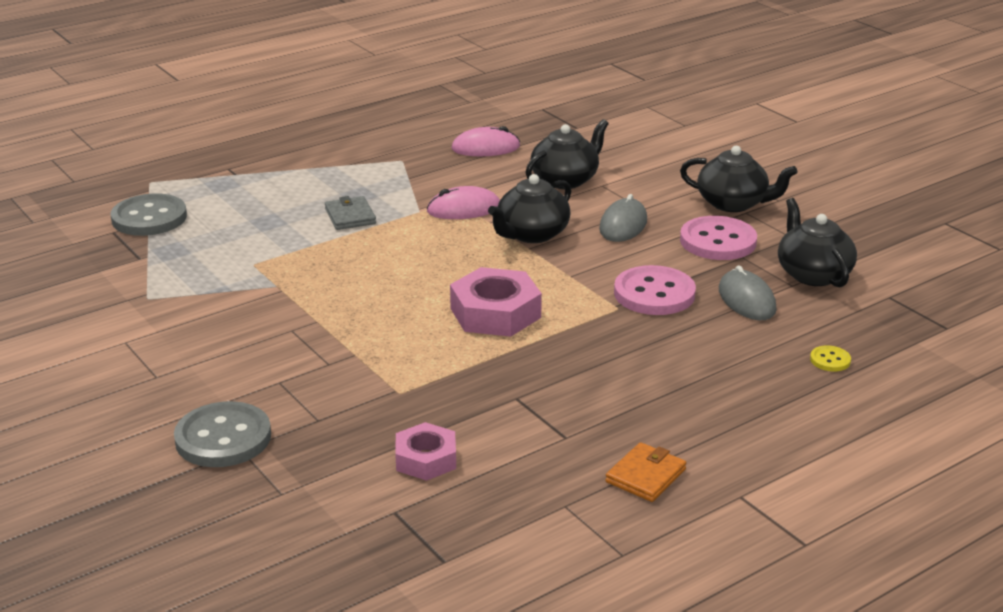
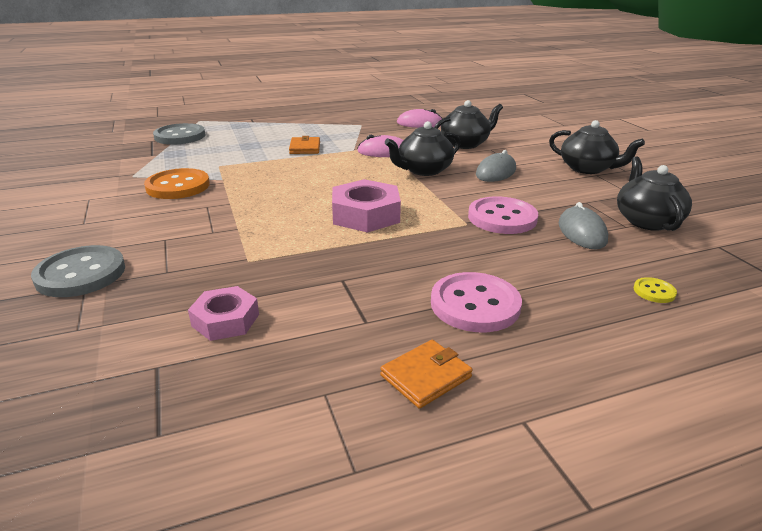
camera: 15 degrees right, 0 degrees up
(227, 305) = (178, 186): none -> orange button
(350, 216) = (305, 148): grey wallet -> orange wallet
(718, 241) = (568, 190): pink button -> pink button (475, 304)

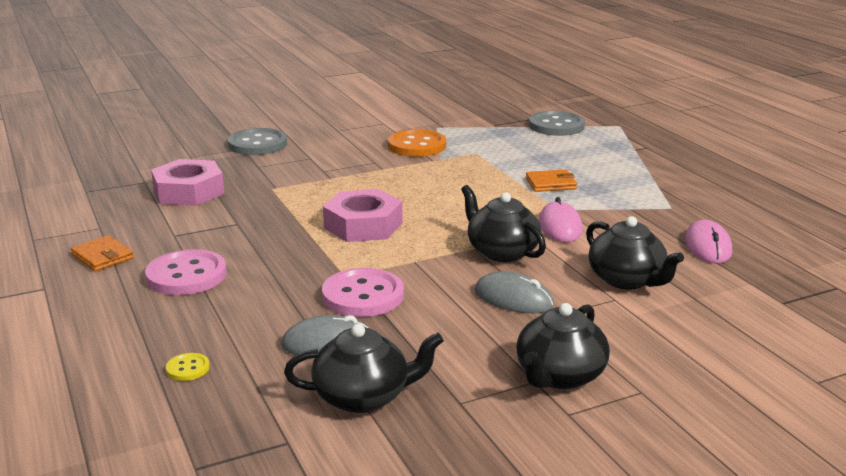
camera: 85 degrees right, 5 degrees down
(225, 320) = (189, 192): pink nut -> pink nut, size x1.58

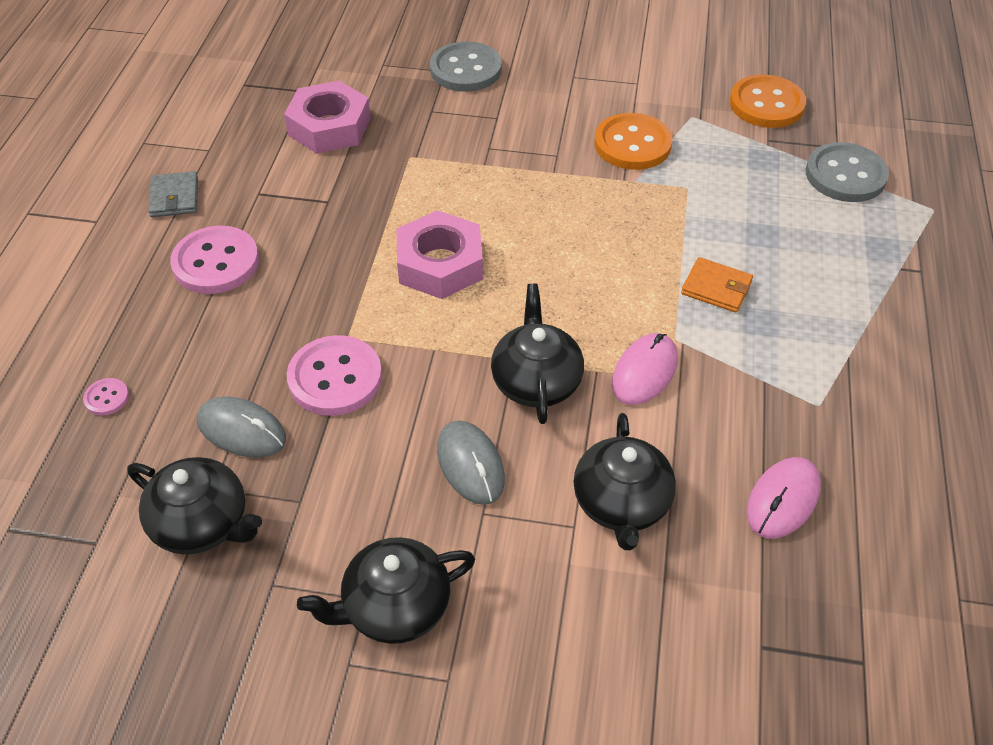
camera: 35 degrees right, 25 degrees up
(102, 256) = (174, 197): orange wallet -> grey wallet
(188, 368) = (106, 398): yellow button -> pink button
(473, 112) = (766, 104): none -> orange button

